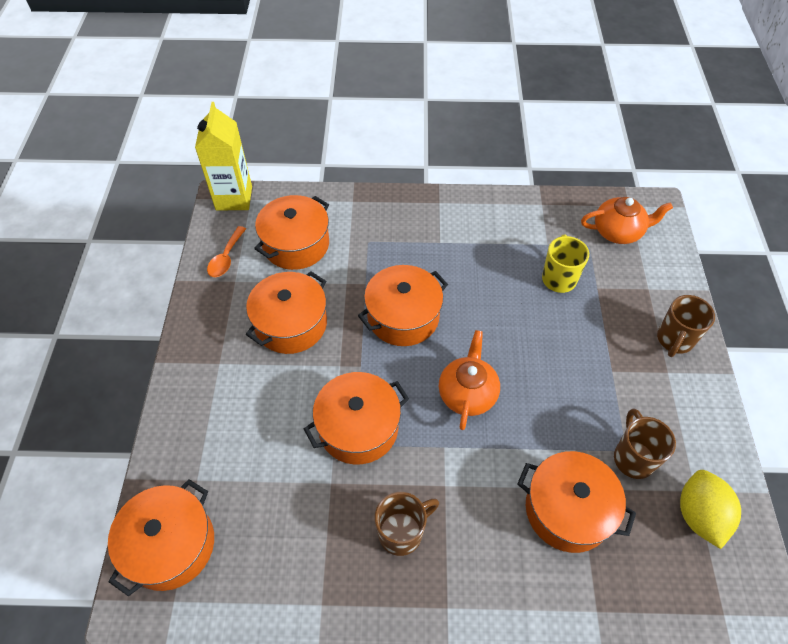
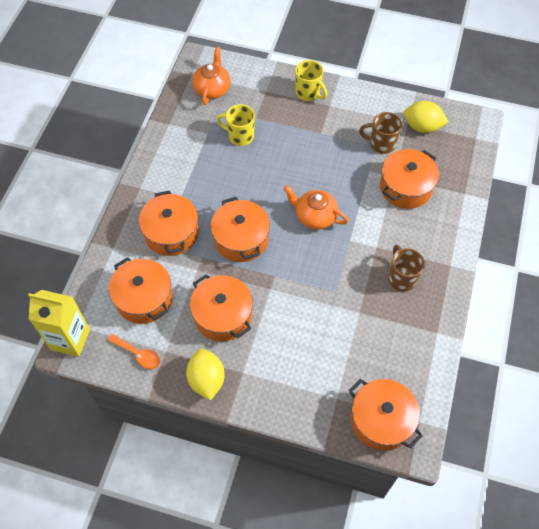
camera: 75 degrees left, 5 degrees up
(204, 329) = (206, 380): none -> yellow lemon
(358, 428) = (323, 287): orange pot -> orange pot (171, 233)
(674, 340) = (308, 93): brown mug -> yellow mug

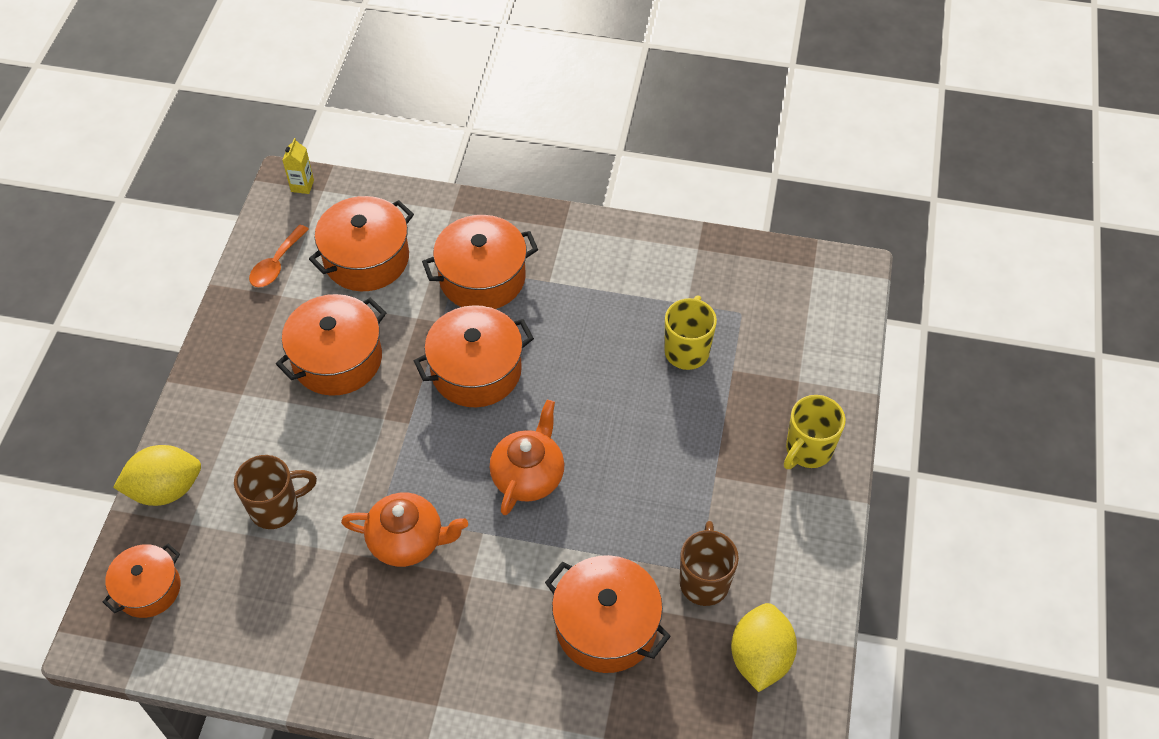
camera: 85 degrees right, 5 degrees down
(70, 339) = (302, 186): yellow carton -> yellow carton, size x0.44
(206, 380) = (232, 349): yellow lemon -> yellow lemon (166, 489)
(212, 89) = (786, 300): orange teapot -> orange teapot (408, 540)
(381, 420) = (148, 589): orange pot -> orange pot, size x0.64
(401, 278) = (408, 619): brown mug -> brown mug (276, 508)

